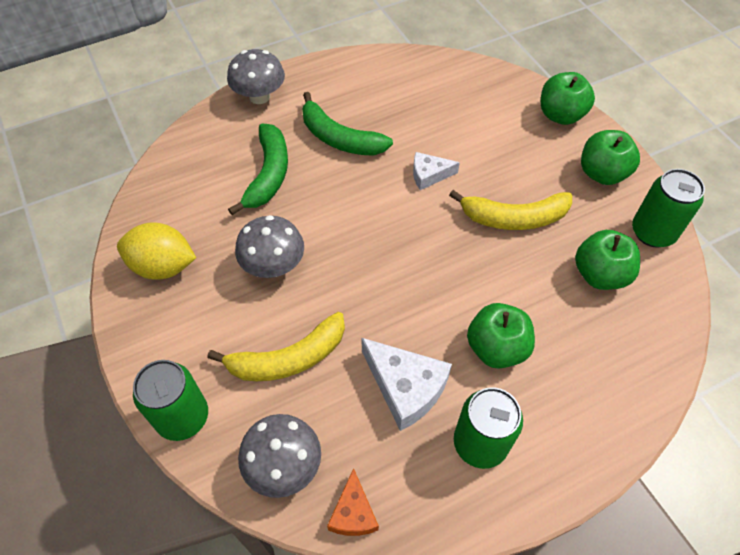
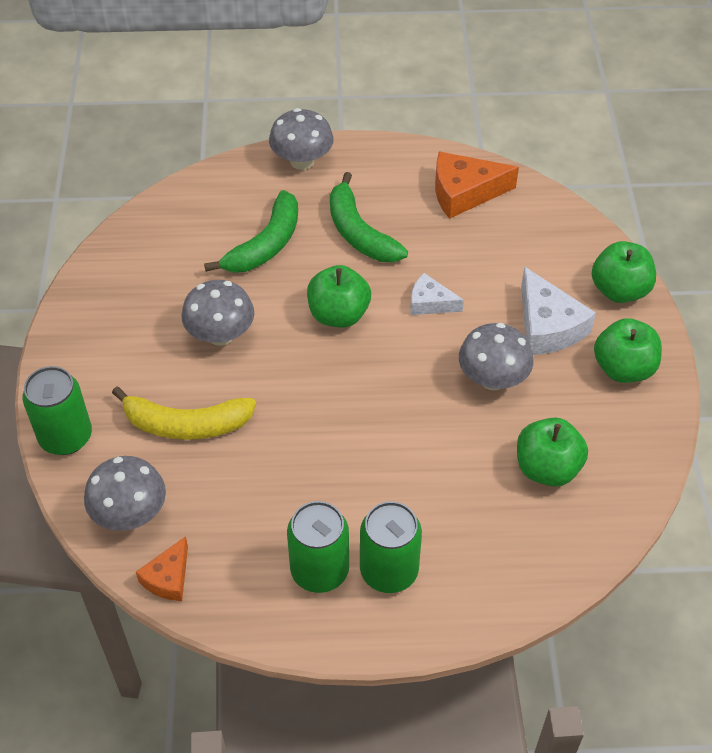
camera: 25 degrees right, 5 degrees down
(163, 266) = (118, 297): yellow lemon -> none
(402, 80) = (464, 193): none -> orange cheese
(405, 387) = (280, 494): white cheese -> white cheese (547, 326)
(496, 348) = (391, 494): green apple -> green apple (338, 315)
(514, 218) = (493, 379): yellow banana -> grey mushroom
(653, 232) = (637, 449): green can -> green can (389, 571)

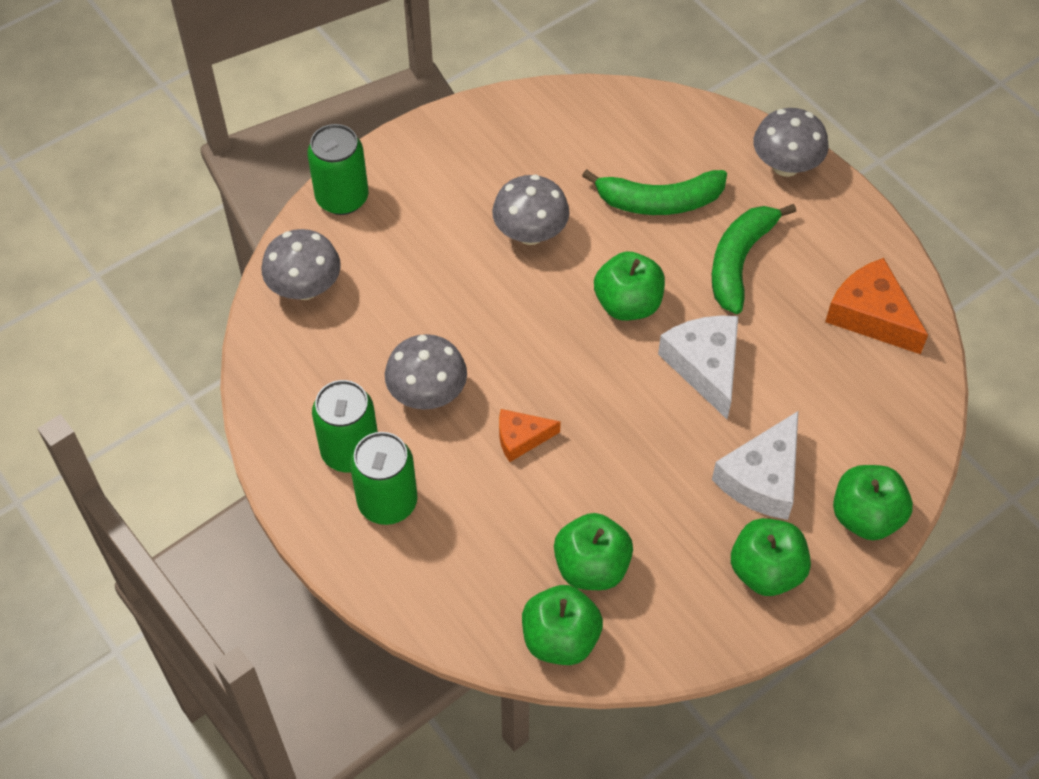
camera: 55 degrees right, 5 degrees up
(168, 578) = (266, 351): orange cheese -> orange cheese (521, 438)
(186, 424) = (419, 269): yellow banana -> none
(430, 303) = (705, 366): white cheese -> white cheese, size x1.68
(493, 379) = (658, 467): grey mushroom -> grey mushroom (427, 393)
(594, 523) = (560, 639): none -> green apple

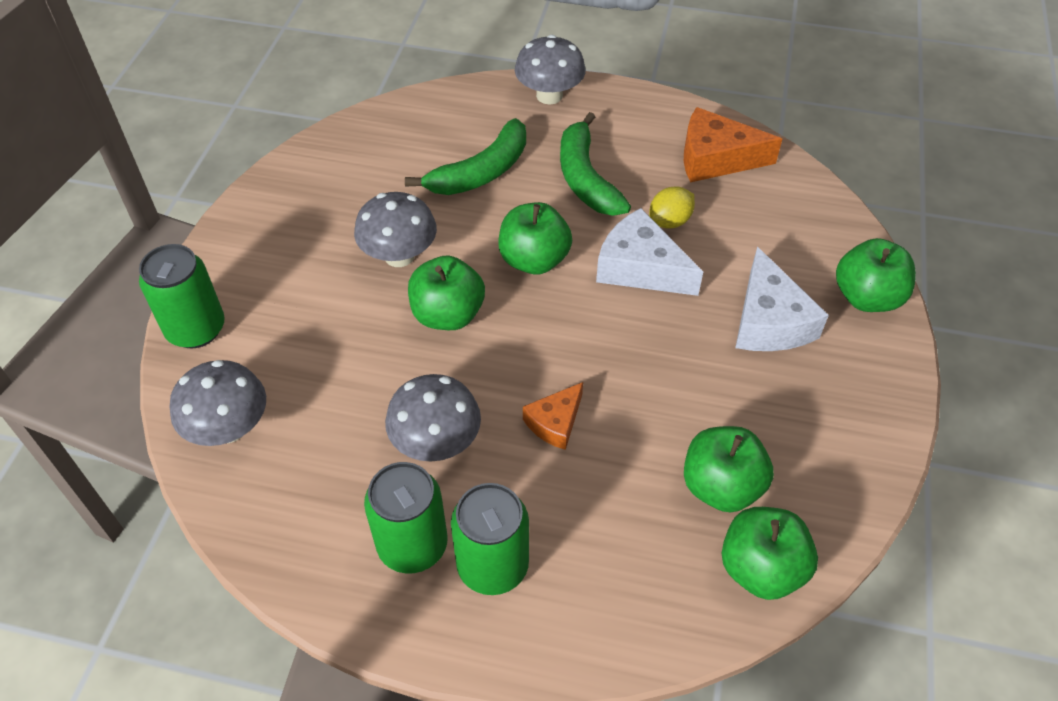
camera: 40 degrees left, 5 degrees down
(766, 571) = (847, 388): green apple -> green apple (448, 315)
(770, 344) = (669, 221): none -> yellow lemon

